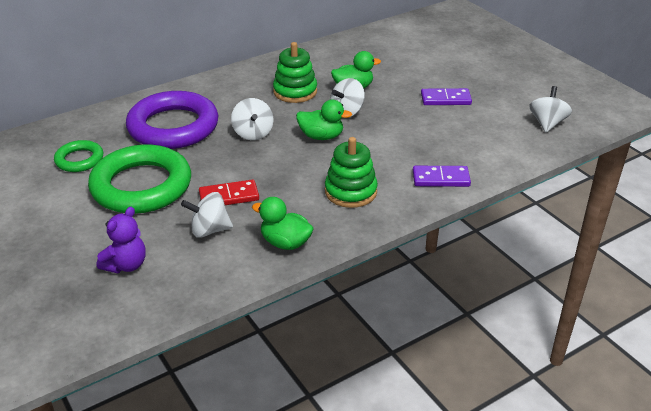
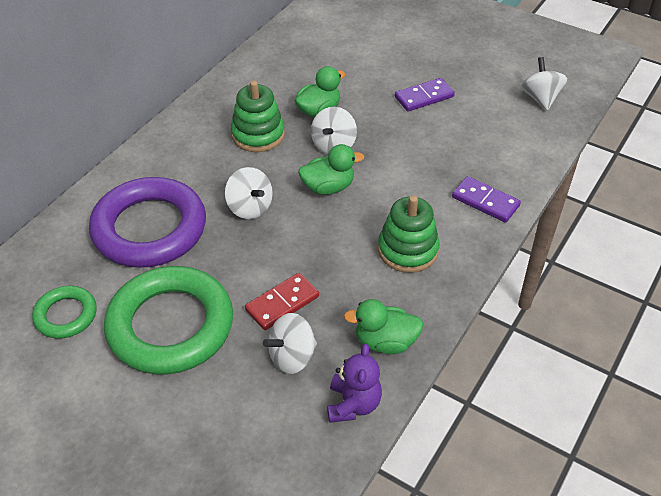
camera: 25 degrees left, 10 degrees up
(126, 265) = (230, 441): purple teddy bear -> purple teddy bear (353, 404)
(441, 178) = (485, 201): purple domino -> purple domino turned 60 degrees clockwise

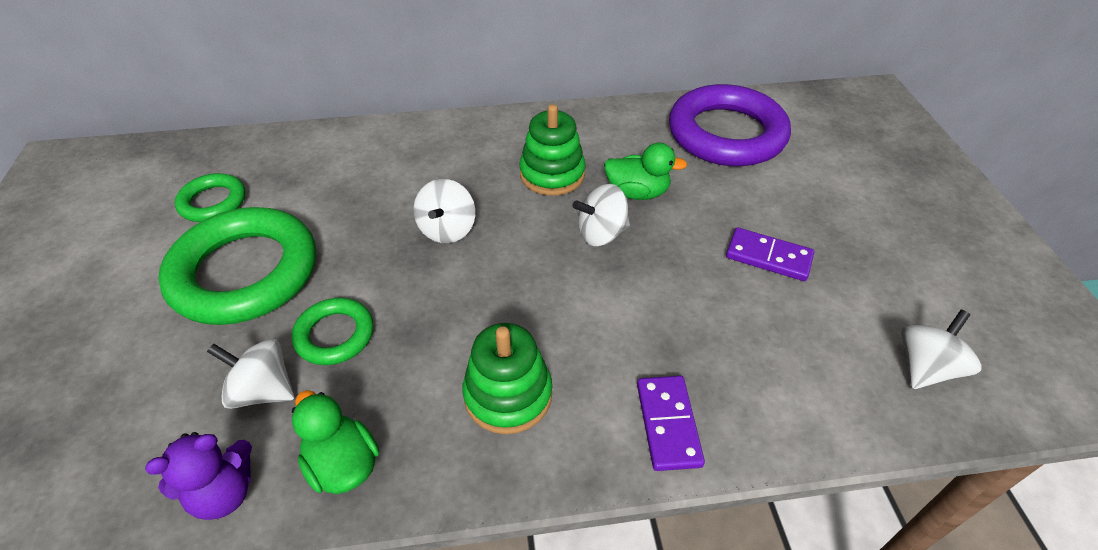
camera: 50 degrees right, 0 degrees up
(149, 229) = (358, 185): purple ring -> purple ring (726, 134)
(282, 303) = (335, 335): red domino -> green ring
(328, 187) = (535, 267): green duck -> none

